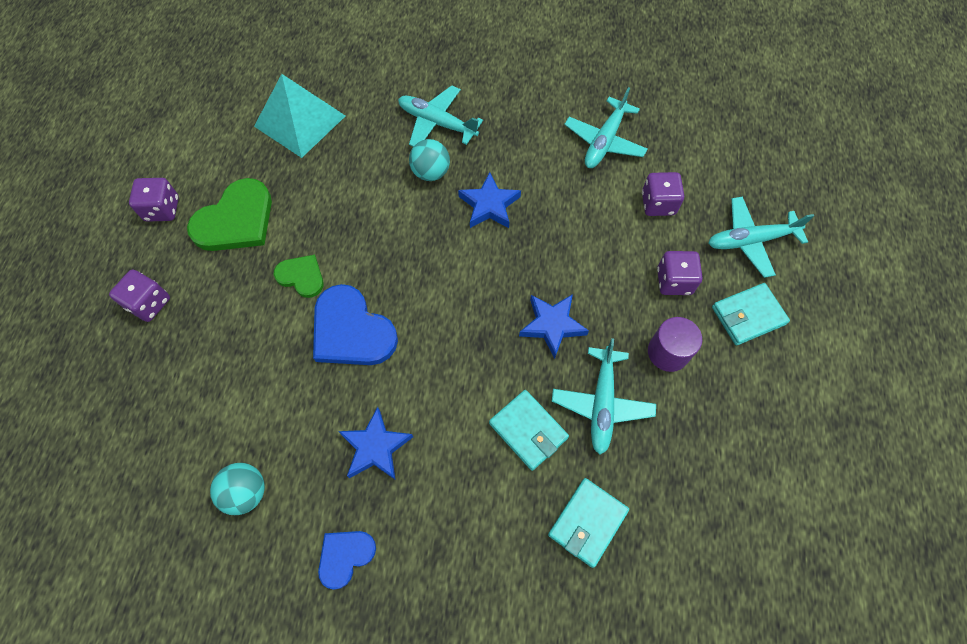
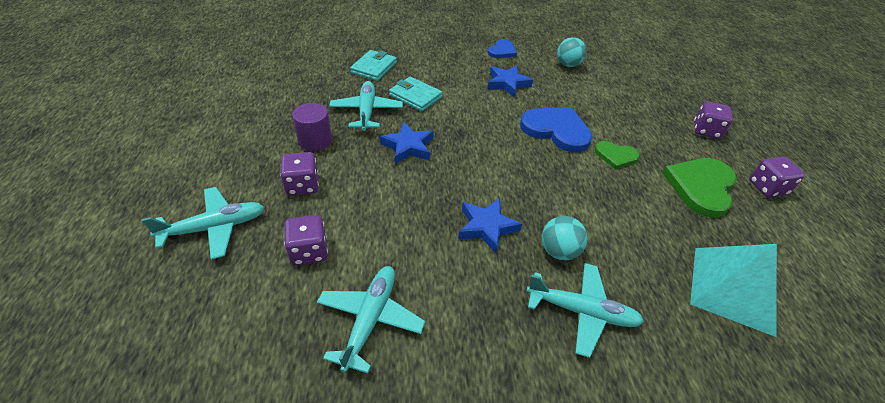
camera: 165 degrees right, 20 degrees down
(748, 315) = (240, 168): turquoise wallet -> none

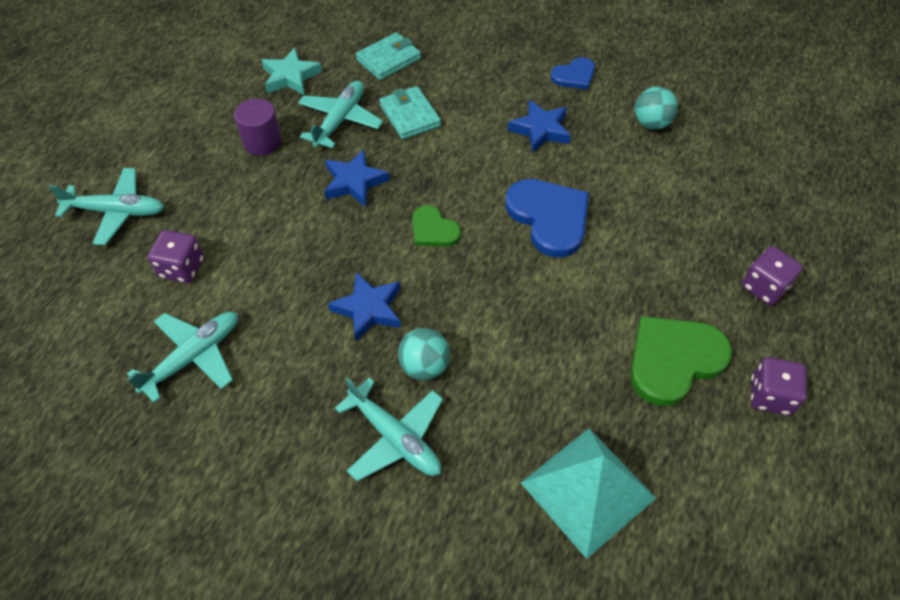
camera: 30 degrees right, 10 degrees up
(302, 185) = (218, 193): purple dice -> none
(307, 94) = (290, 76): none -> turquoise star
(615, 156) = (596, 278): green heart -> green heart (433, 229)

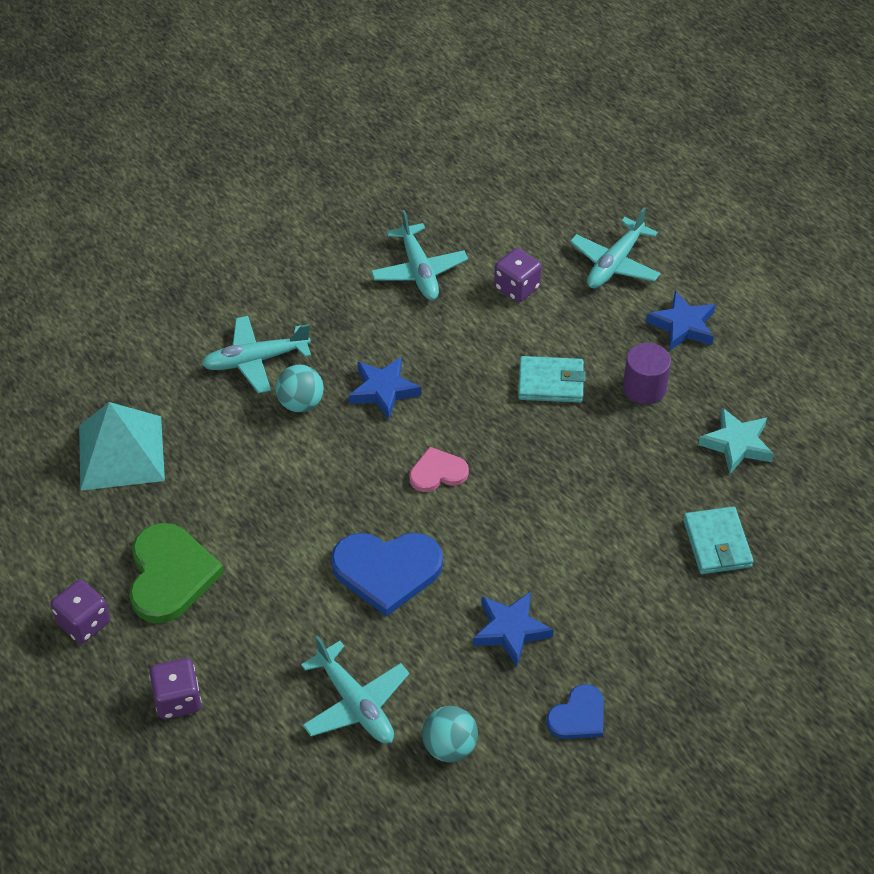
camera: 120 degrees right, 5 degrees down
(340, 120) = (638, 460): turquoise plane -> turquoise plane (355, 704)
(354, 182) = (540, 438): blue star -> blue star (683, 325)
(410, 115) = (608, 522): turquoise wallet -> turquoise wallet (550, 383)
(433, 229) = (437, 472): green heart -> pink heart
(574, 75) = (578, 716): blue heart -> blue heart turned 135 degrees counterclockwise

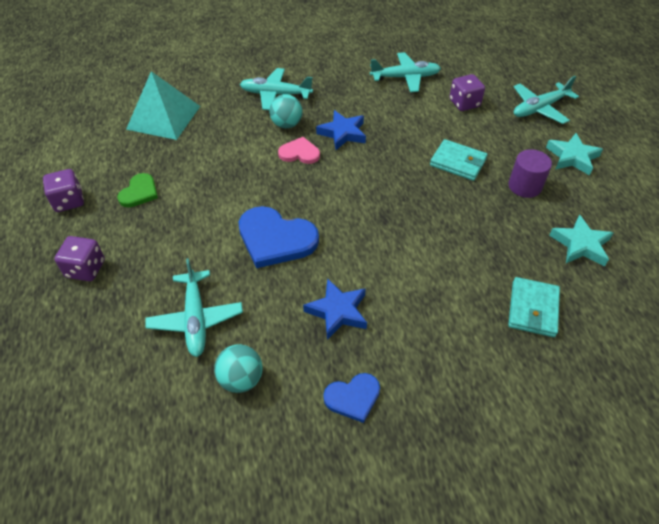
camera: 25 degrees right, 0 degrees up
(170, 575) = (139, 192): green heart -> green heart, size x0.57
(419, 271) = (405, 78): turquoise plane -> turquoise plane turned 105 degrees counterclockwise
(437, 472) = (348, 190): pink heart -> pink heart (299, 153)
(683, 325) = (572, 157): blue star -> turquoise star

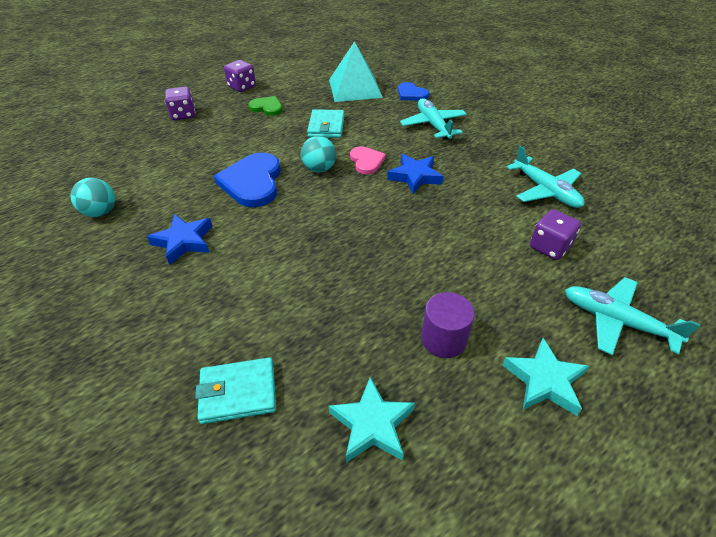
camera: 65 degrees right, 5 degrees down
(139, 192) = (267, 107): green heart -> green heart turned 150 degrees counterclockwise
(196, 319) = (153, 173): turquoise plane -> none
(286, 124) = (398, 143): turquoise ball -> turquoise ball (319, 169)
(353, 397) = (91, 278): blue heart -> blue heart (411, 94)
(458, 162) = (438, 268): turquoise wallet -> turquoise wallet (326, 126)

